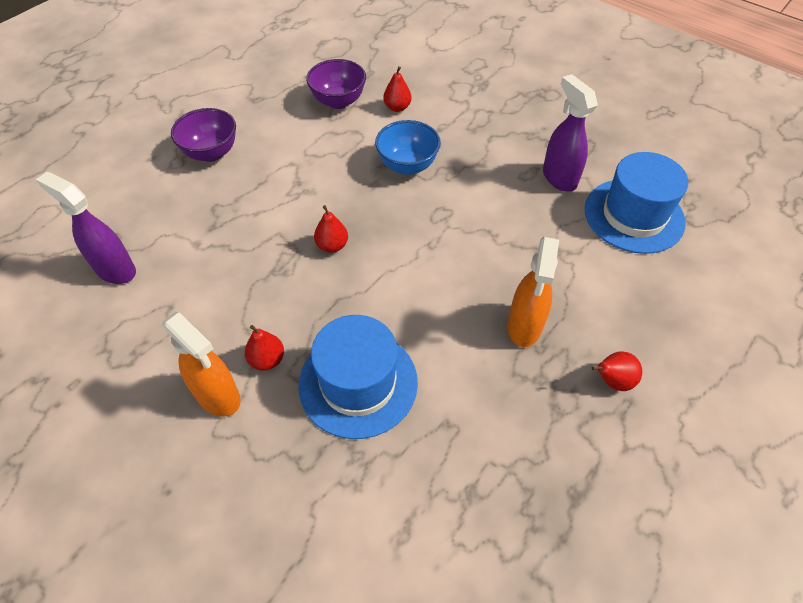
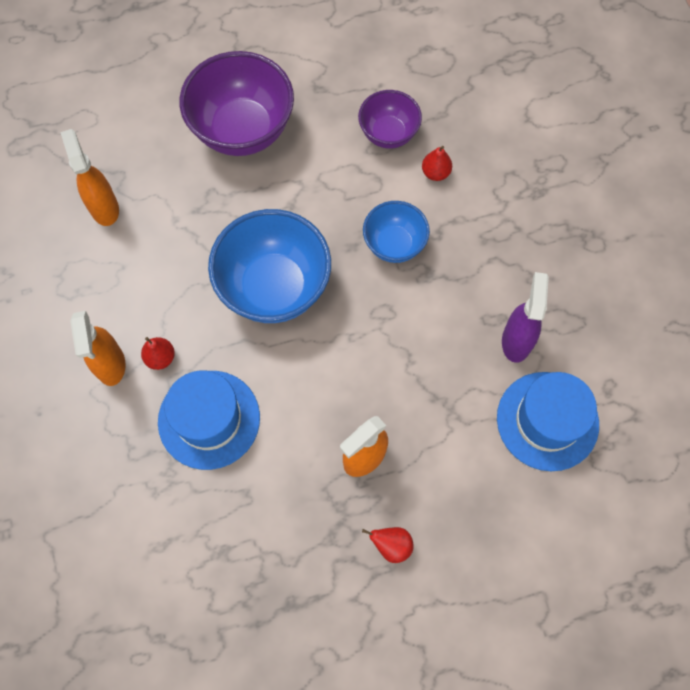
camera: 35 degrees right, 15 degrees up
(115, 270) = (104, 207): purple spray bottle -> orange spray bottle
(211, 153) = (242, 130): purple bowl -> purple bowl, size x1.76
(332, 245) = (274, 287): red pear -> blue bowl

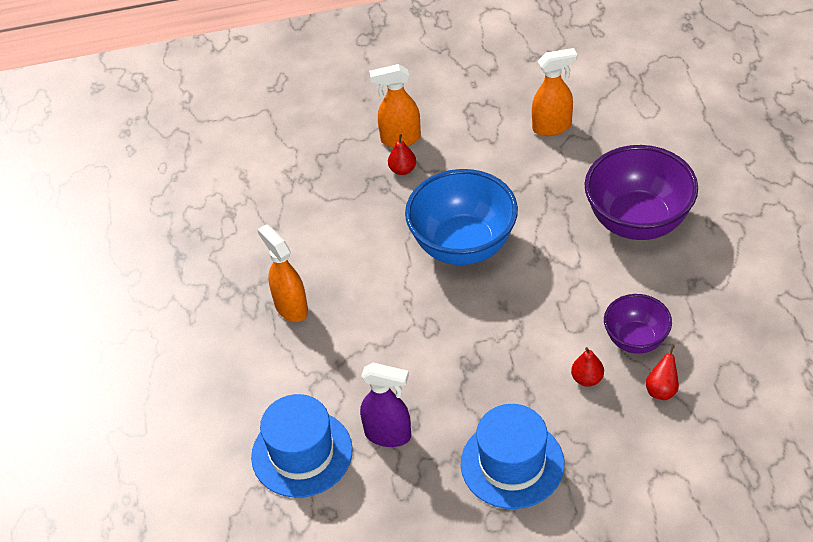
camera: 100 degrees right, 20 degrees down
(209, 419) = (343, 202): blue hat -> blue hat (512, 463)
(391, 545) = (210, 324): red pear -> red pear (662, 390)
(394, 244) = (503, 339): blue bowl -> none

